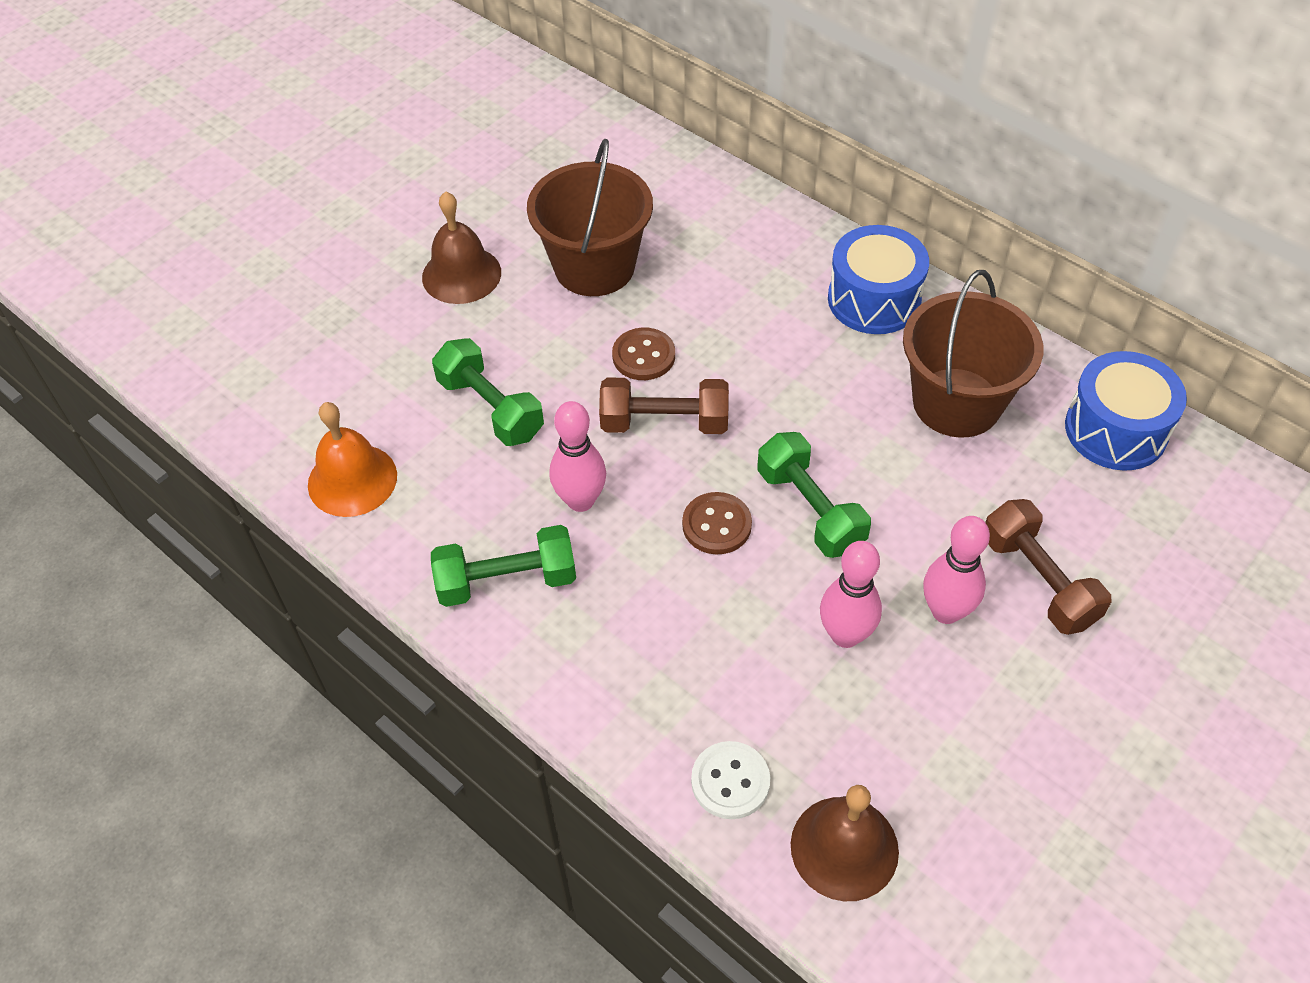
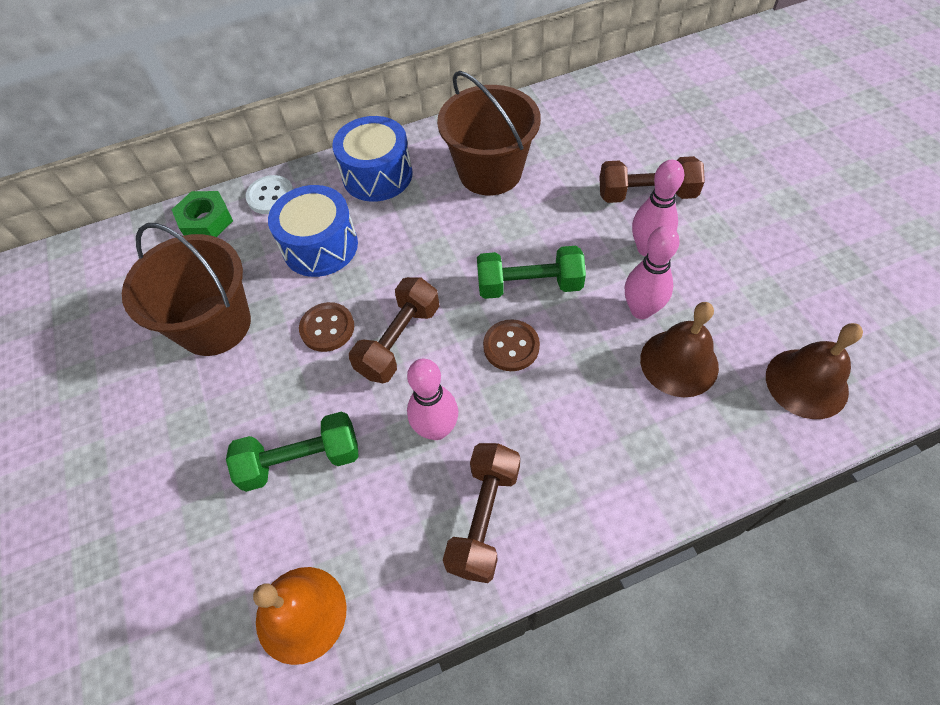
camera: 60 degrees left, 5 degrees up
(461, 274) = (141, 426): brown bell -> brown bell (679, 362)
(507, 581) = (484, 518): green dumbbell -> brown dumbbell
(710, 191) = (206, 221): none -> green nut
(730, 781) = (732, 430): white button -> white button (271, 196)
(1116, 430) = (557, 111): blue drum -> blue drum (320, 246)

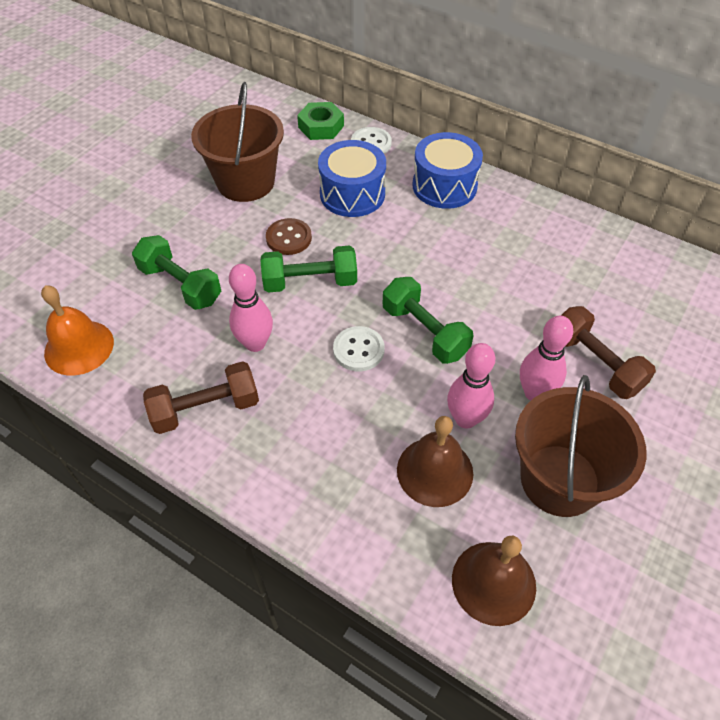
camera: 50 degrees right, 5 degrees down
(399, 341) = (310, 282): brown dumbbell -> green dumbbell
(490, 172) = (514, 248): brown bucket -> brown bucket (559, 480)
(511, 346) = (358, 350): brown button -> white button

